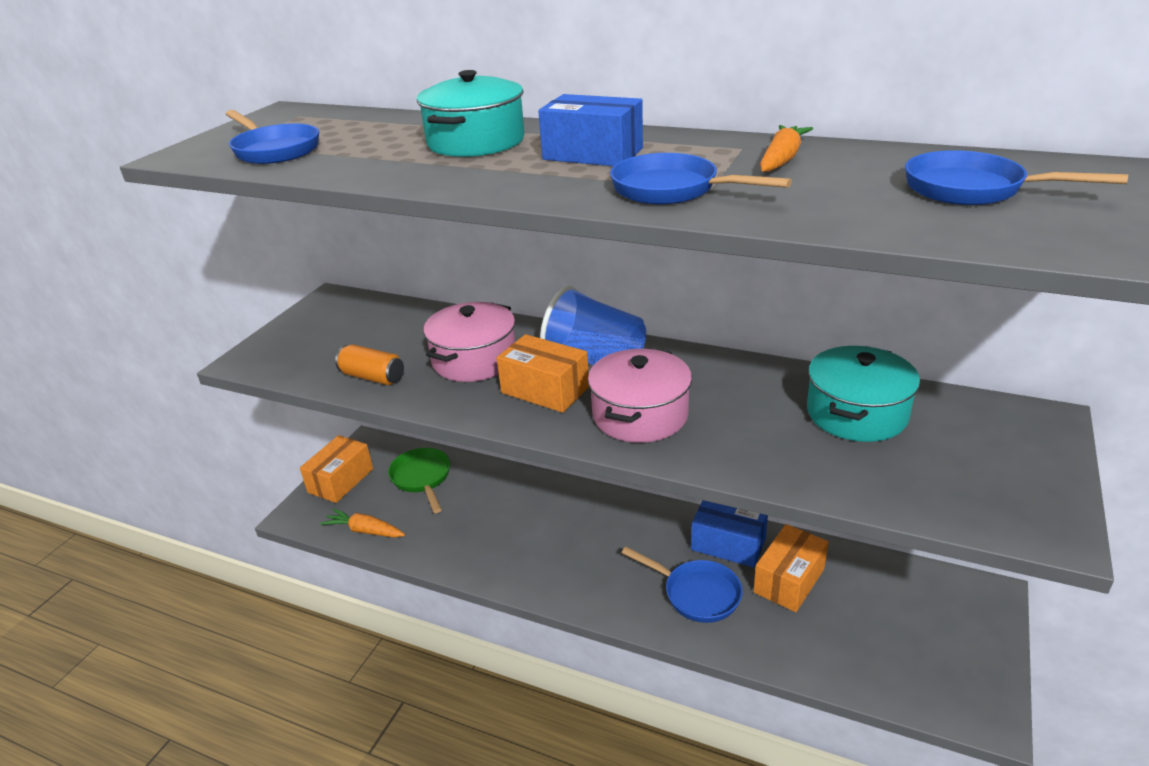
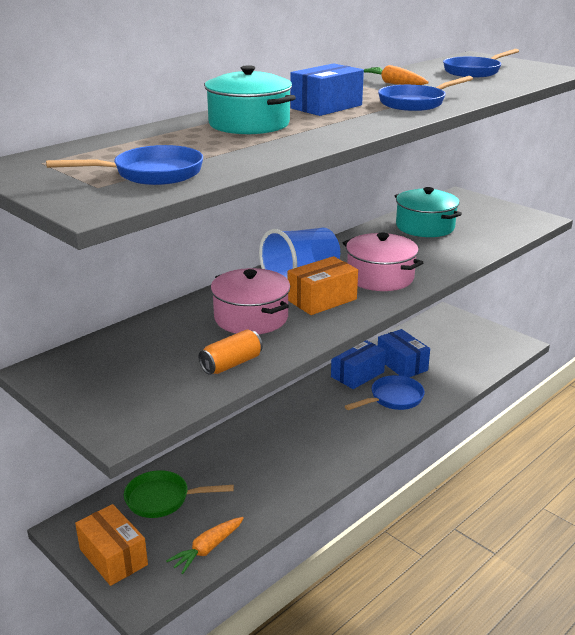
camera: 70 degrees left, 5 degrees down
(789, 580) = (402, 364): orange box -> blue box

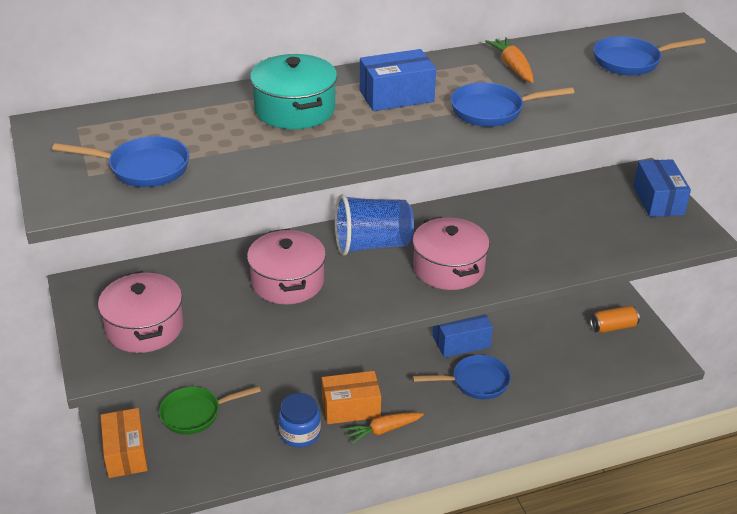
camera: 25 degrees right, 10 degrees up
(141, 385) = (144, 327): none -> pink pot
(162, 499) = (195, 414): green pan -> green pan turned 45 degrees counterclockwise
(207, 549) = (201, 475): orange carrot -> orange carrot (383, 430)
(231, 364) = (230, 329): orange can -> orange can (613, 327)
(275, 483) = (300, 433): none -> blue jar
(322, 300) = (368, 280): orange box -> orange box (351, 408)
(402, 364) = (516, 344): blue box -> blue box (658, 200)
(425, 227) = (558, 211): turquoise pot -> none

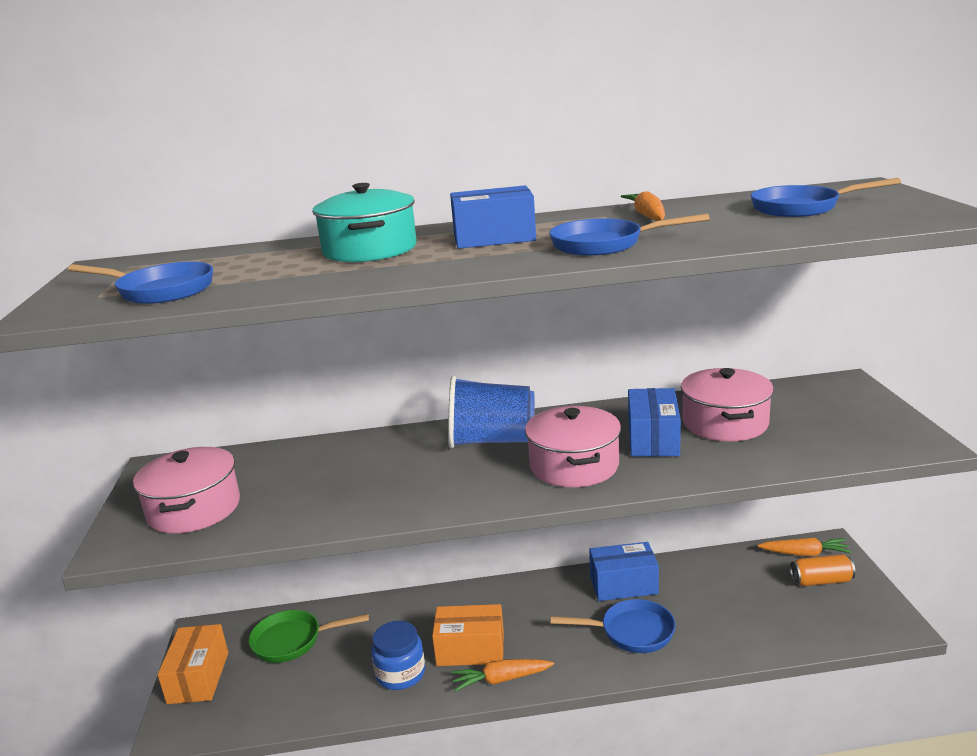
camera: 15 degrees right, 15 degrees down
(287, 282) = (377, 472): pink pot -> pink pot (725, 423)
(599, 303) = (805, 553): none -> orange carrot
(658, 200) = (863, 407): blue box -> blue box (653, 439)

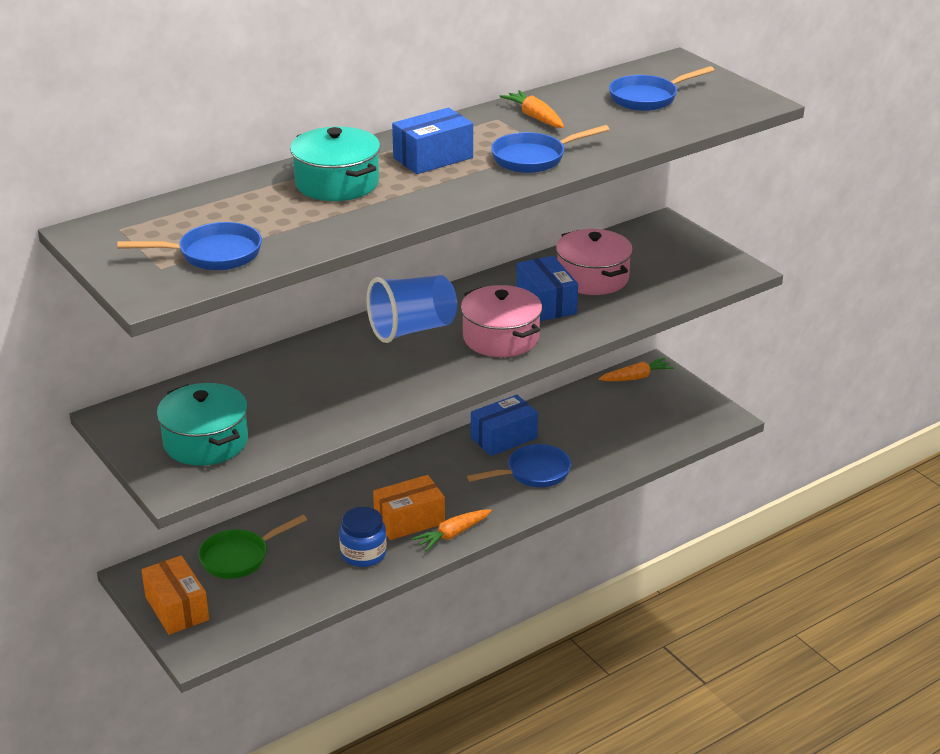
camera: 30 degrees left, 10 degrees up
(194, 509) = (206, 442): pink pot -> turquoise pot
(821, 581) = (658, 397): orange can -> none

